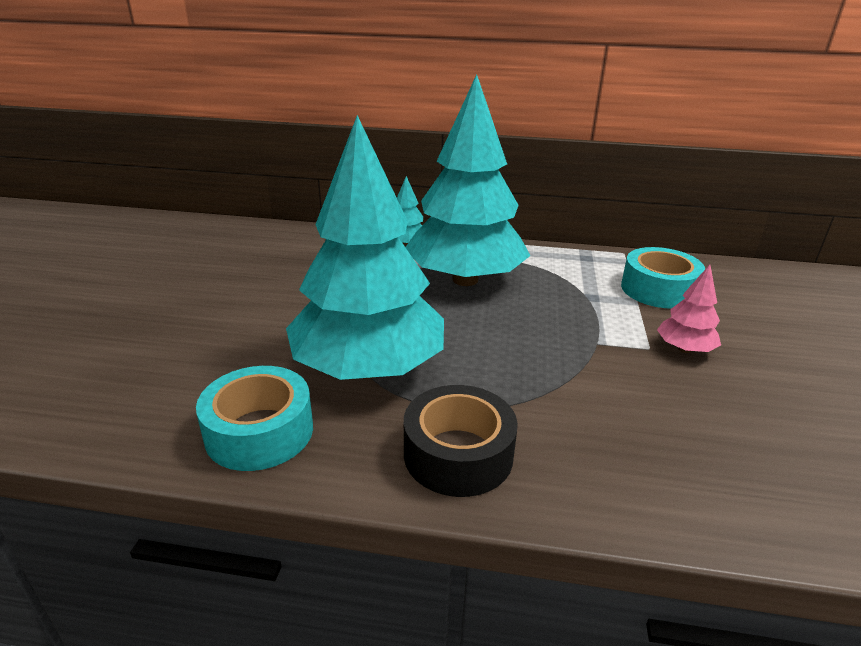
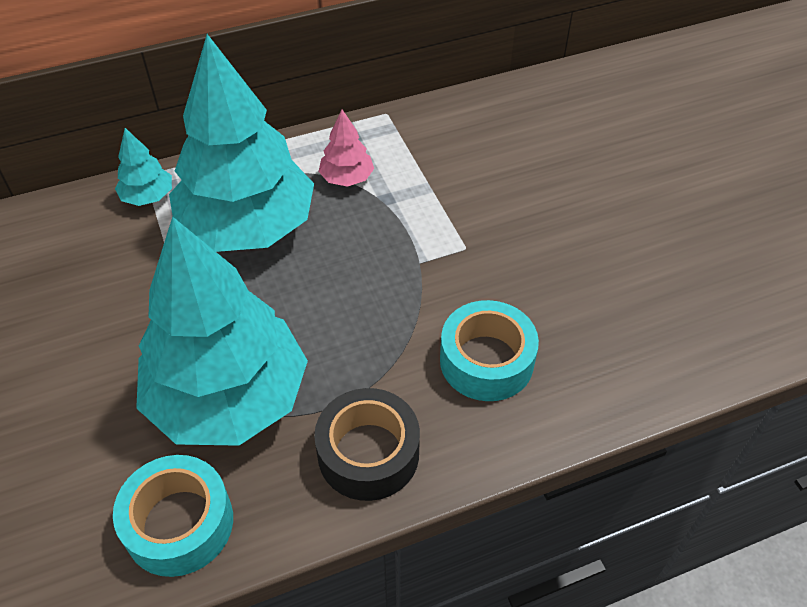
camera: 30 degrees left, 20 degrees up
(658, 290) = (442, 160): turquoise tape -> turquoise tape (486, 361)
(684, 349) = (495, 236): pink tree -> pink tree (347, 178)

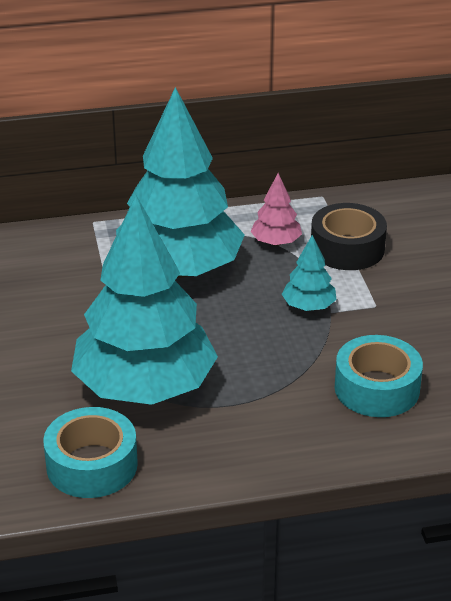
camera: 10 degrees right, 15 degrees down
(148, 197) = (93, 238): turquoise tree -> turquoise tree (308, 306)
(368, 453) = (259, 439): black tape -> black tape (347, 248)

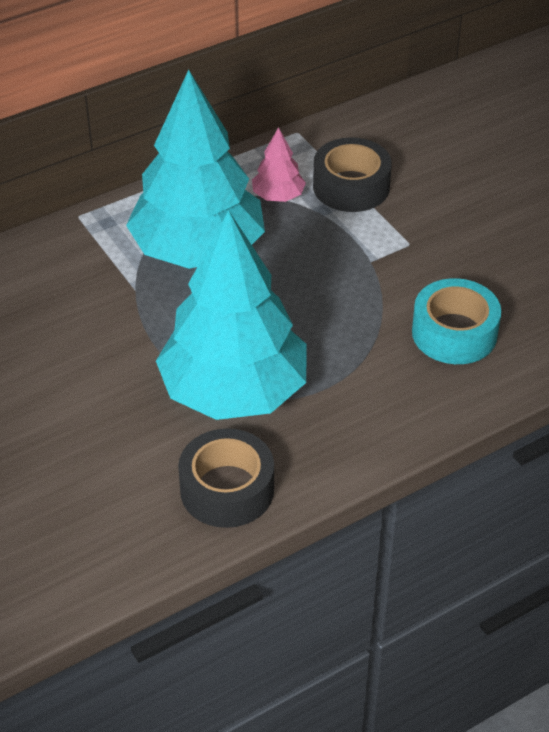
camera: 20 degrees left, 10 degrees up
(92, 465) = (227, 489): turquoise tape -> black tape
(308, 306) = (346, 261): turquoise tree -> none

